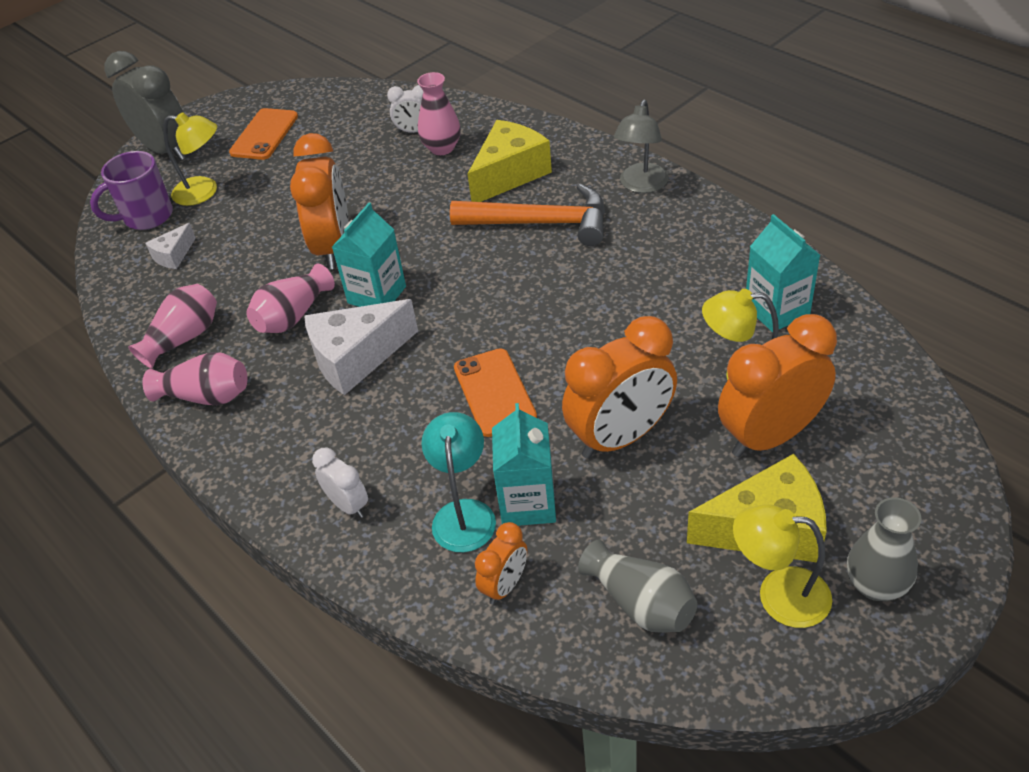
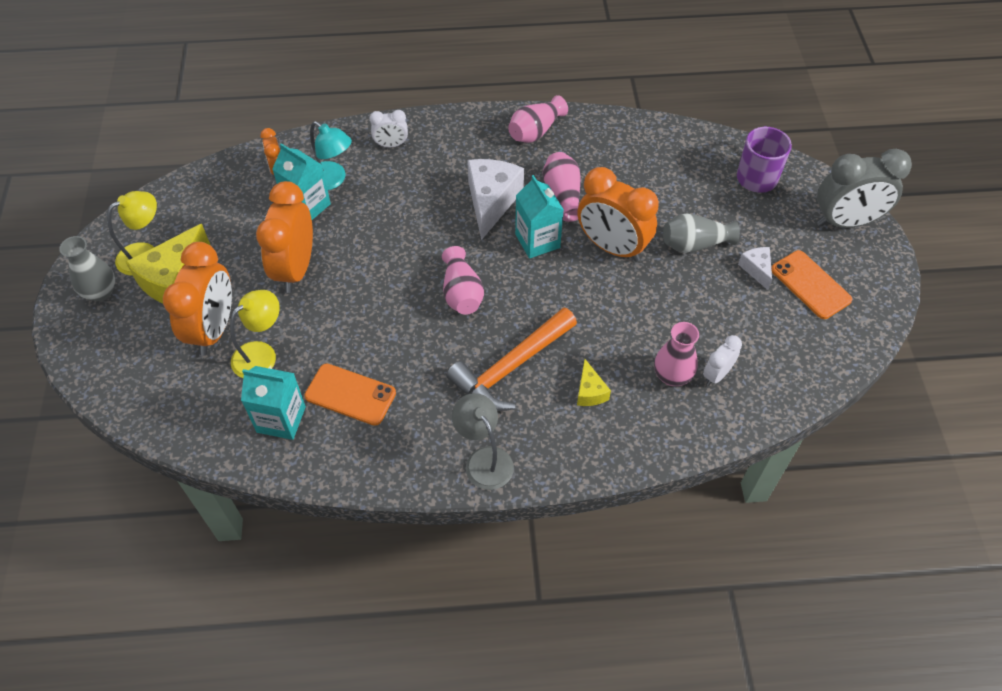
camera: 125 degrees right, 10 degrees up
(173, 255) = (692, 171): white cheese -> white cheese (756, 269)
(184, 338) = (598, 142): pink vase -> pink vase (461, 293)
(204, 192) = (758, 217): yellow lamp -> none
(494, 392) = (391, 241): orange phone -> orange phone (350, 394)
(509, 174) = (590, 392): yellow cheese -> yellow cheese, size x0.51
(641, 603) = (208, 206): grey vase -> grey vase (694, 244)

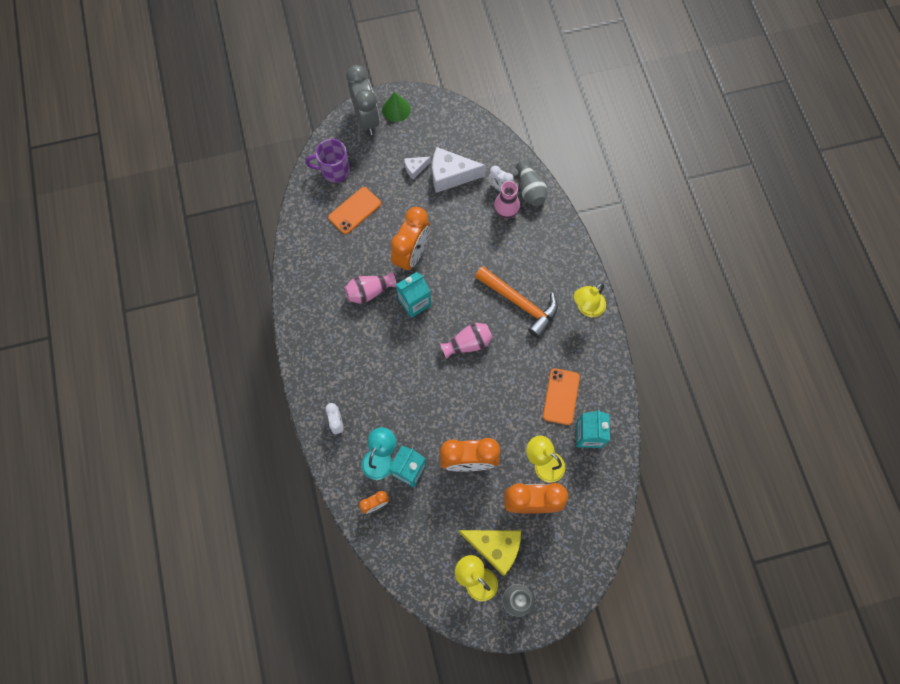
camera: 100 degrees left, 15 degrees up
(484, 459) = (586, 308): grey lamp -> yellow lamp
(491, 202) = (384, 338): white cheese -> white cheese (451, 175)
(535, 131) = (308, 319): pink vase -> none
(590, 392) = (527, 256): yellow cheese -> none
(694, 244) = (400, 205): grey vase -> grey vase (530, 190)
(810, 285) = (422, 139): orange phone -> orange phone (354, 210)
(864, 259) = (396, 109): none -> green cone

